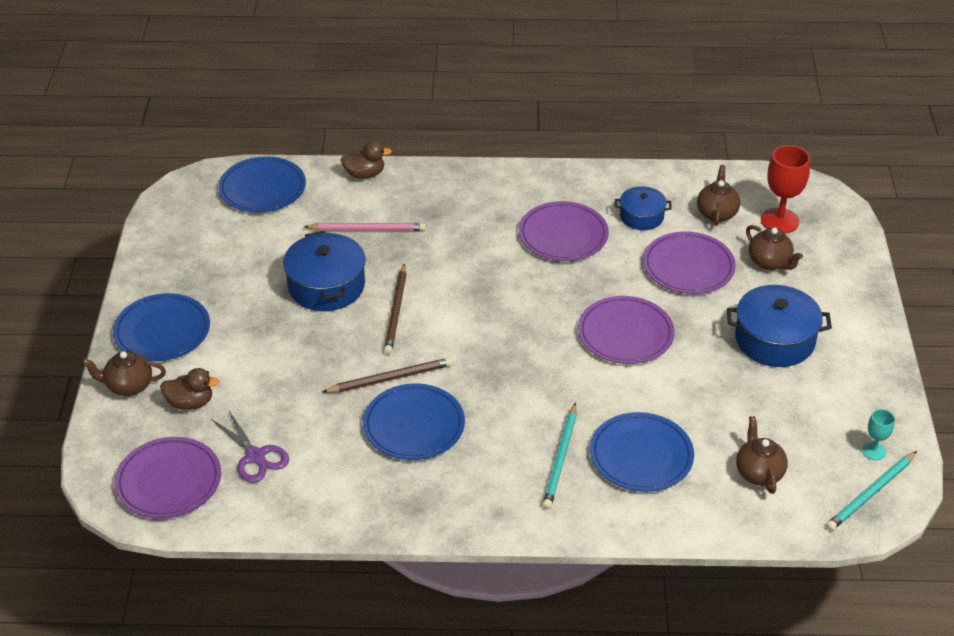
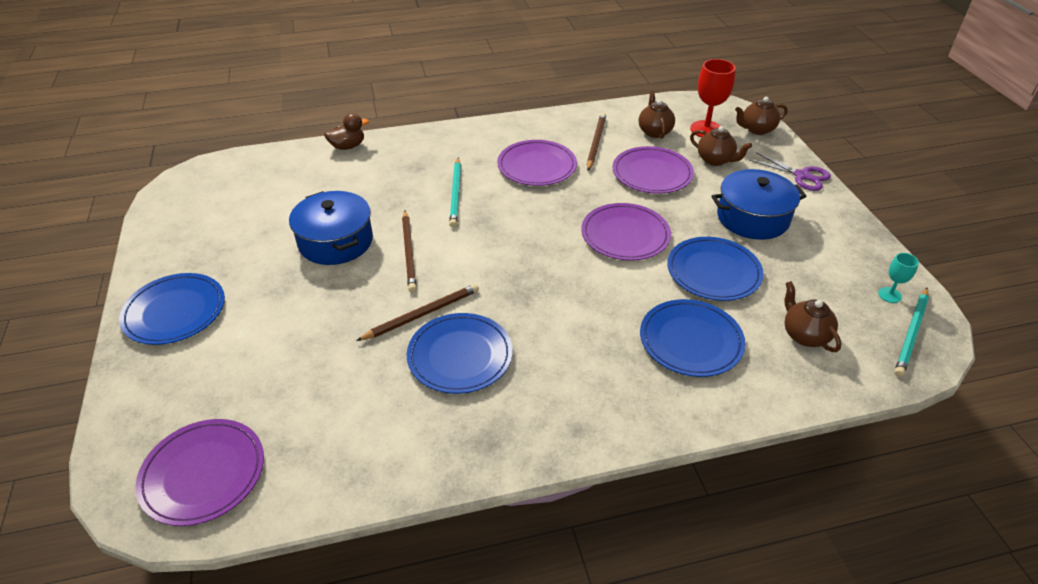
camera: 15 degrees left, 0 degrees up
(128, 386) = (143, 375): brown teapot -> brown teapot (757, 129)
(190, 403) = (216, 379): brown duck -> none
(255, 456) = (299, 423): purple scissors -> purple scissors (802, 176)
(262, 188) = (256, 171): blue plate -> blue plate (713, 272)
(368, 229) = (362, 188): pink pencil -> none
(560, 459) = (617, 360): turquoise pencil -> turquoise pencil (456, 194)
(641, 216) = (595, 143): blue pot -> brown pencil

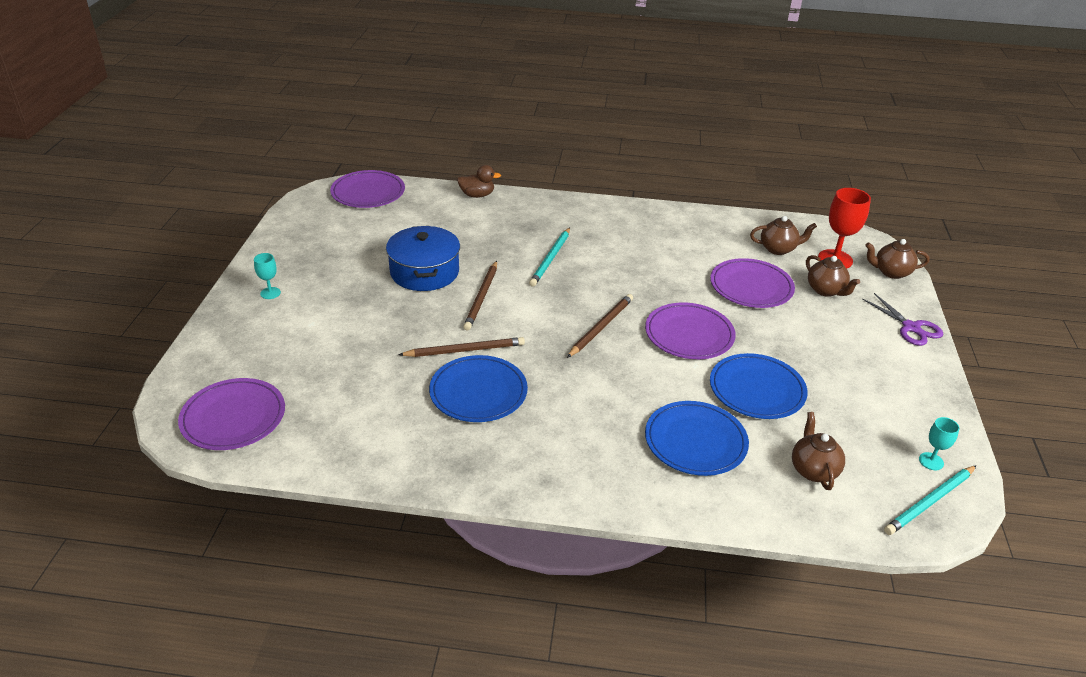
camera: 20 degrees right, 5 degrees down
(175, 312) = (270, 293): blue plate -> turquoise goblet
(537, 166) = (640, 253): purple plate -> purple plate (368, 192)
(595, 143) = (711, 245): brown pencil -> brown pencil (601, 327)
(654, 131) = (778, 249): brown teapot -> brown teapot turned 75 degrees clockwise
(752, 218) = (830, 353): blue pot -> none

